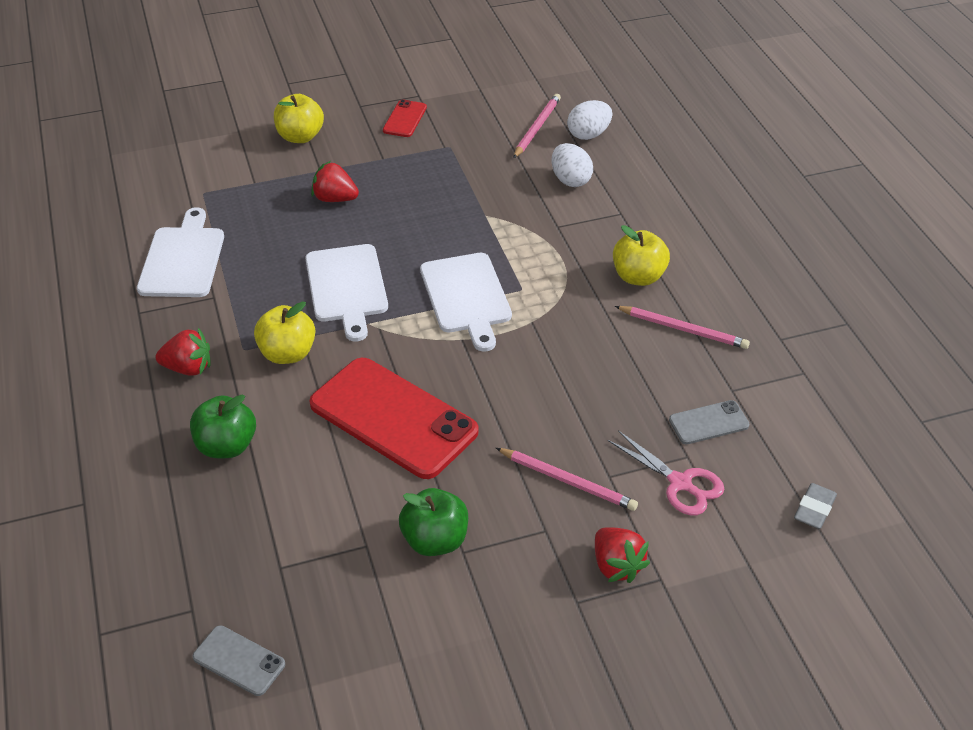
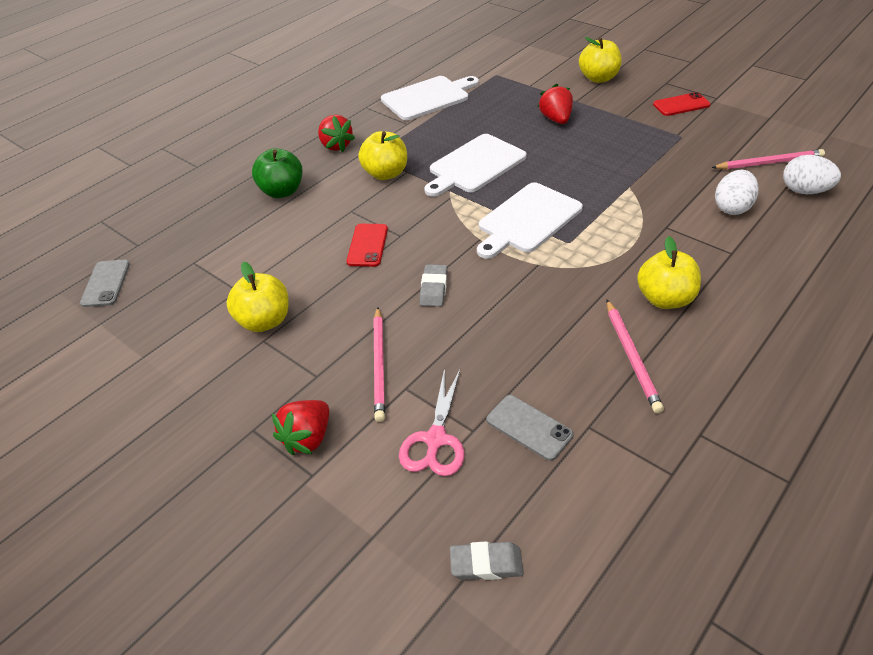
camera: 60 degrees right, 0 degrees up
(393, 418) = (367, 245): red phone -> red phone, size x0.45
(435, 540) = (264, 321): green apple -> yellow apple
(501, 401) = (433, 288): none -> grey eraser

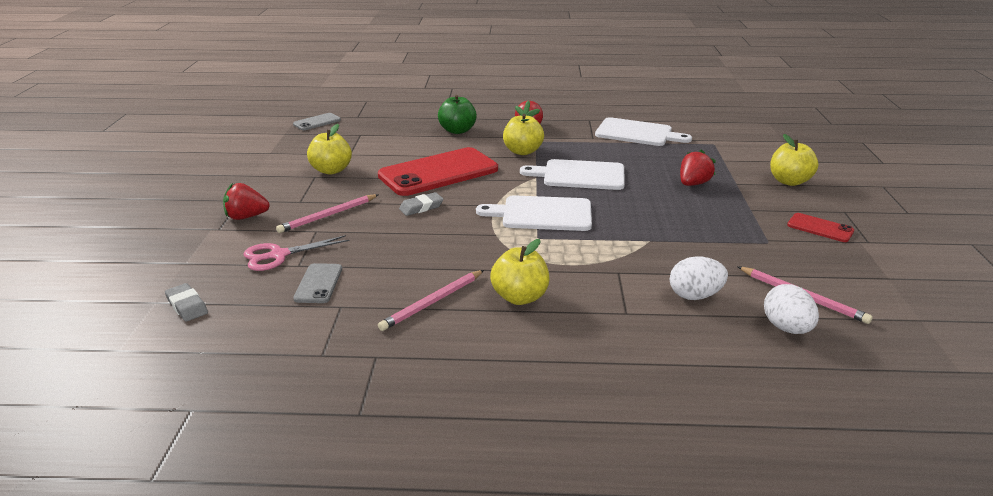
camera: 50 degrees right, 15 degrees down
(367, 245) = (438, 172): red phone -> red phone, size x2.21

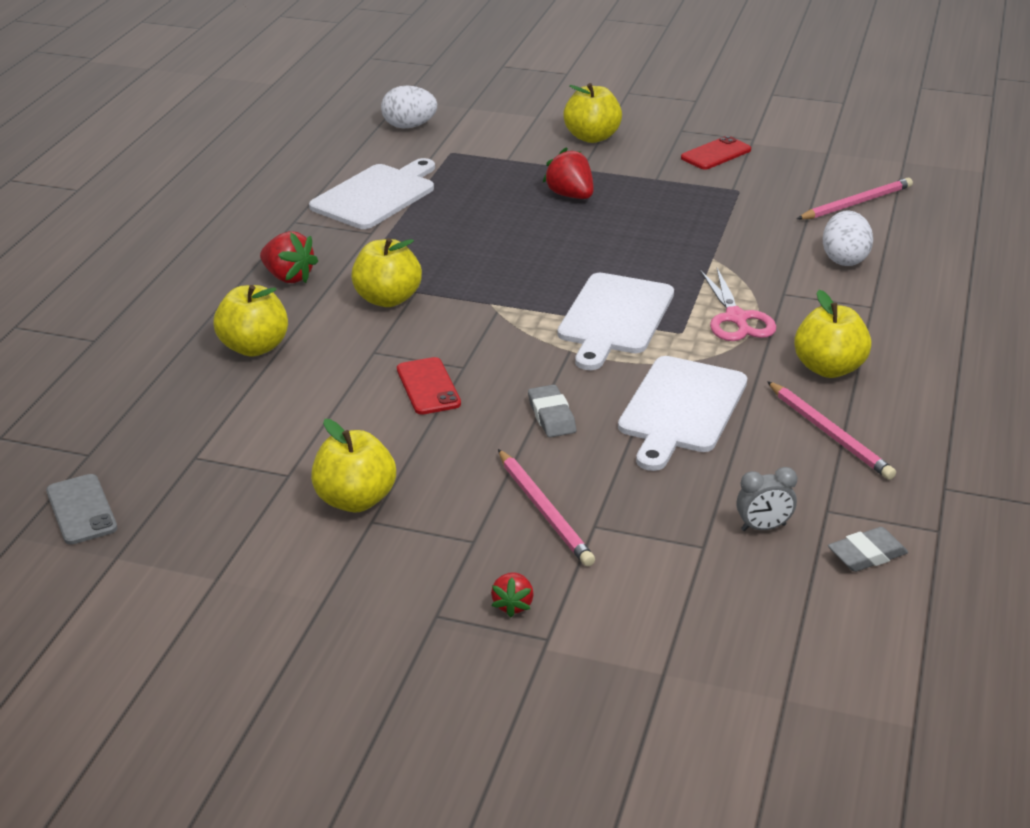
camera: 75 degrees left, 5 degrees up
(187, 306) = (804, 661): grey eraser -> grey eraser (867, 555)
(246, 217) = (513, 605): red strawberry -> red strawberry, size x0.61
(279, 255) = (667, 566): pink scissors -> pink scissors (736, 318)
(318, 283) = (763, 527): grey phone -> grey clock
(438, 172) = (428, 387): red phone -> red phone, size x0.45
(457, 131) = (254, 347): green apple -> yellow apple
(580, 175) = (502, 268): white cutting board -> white cutting board (680, 409)
(786, 328) = (912, 227): white egg -> white egg (409, 126)

